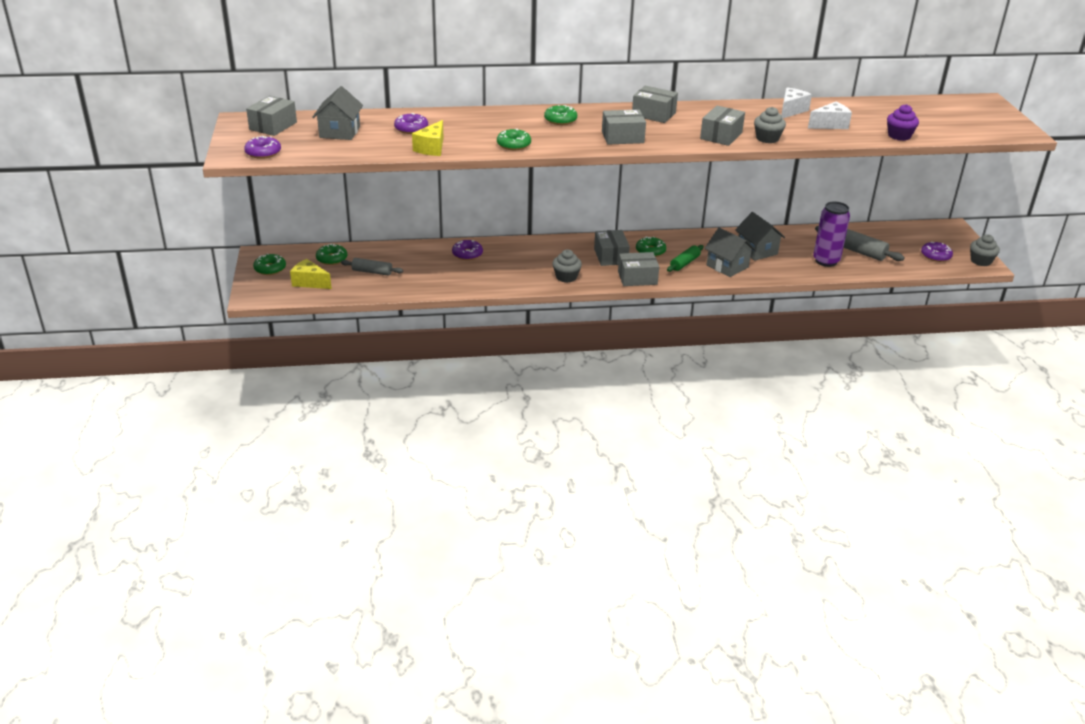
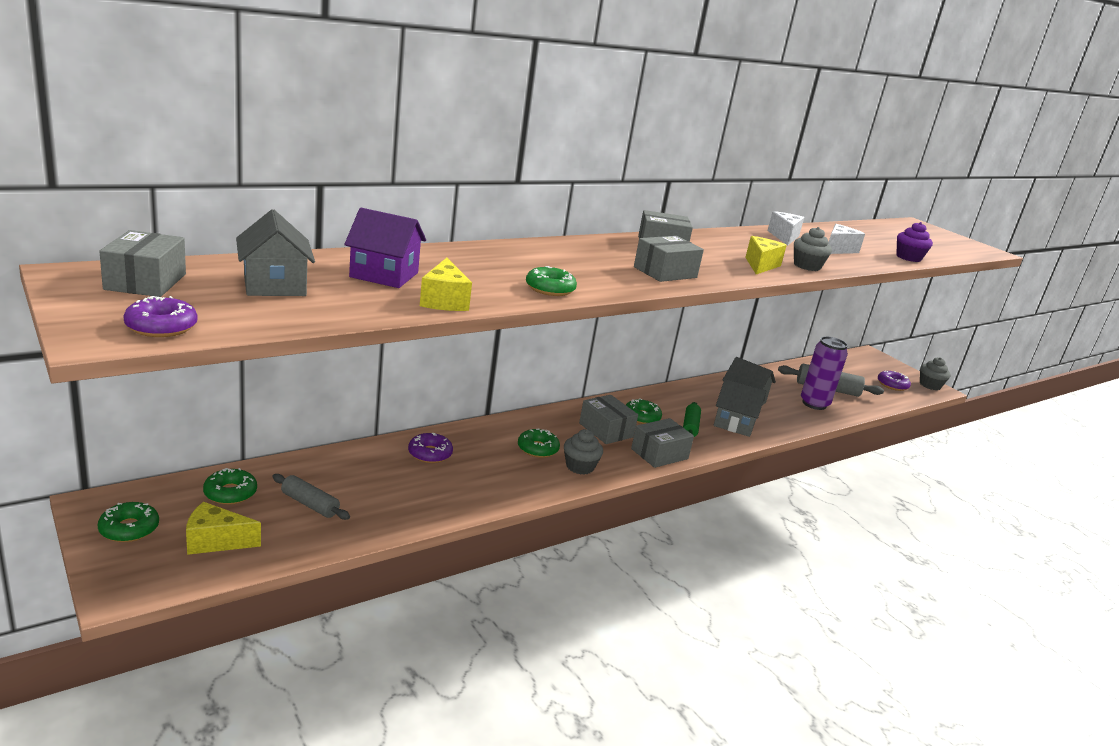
camera: 30 degrees left, 10 degrees down
(372, 272) = (310, 504): grey rolling pin -> grey rolling pin turned 45 degrees clockwise
(411, 129) = (384, 275): purple donut -> purple house
(560, 120) = (568, 255): green donut -> green donut (537, 449)
(721, 136) = (760, 265): grey box -> yellow cheese

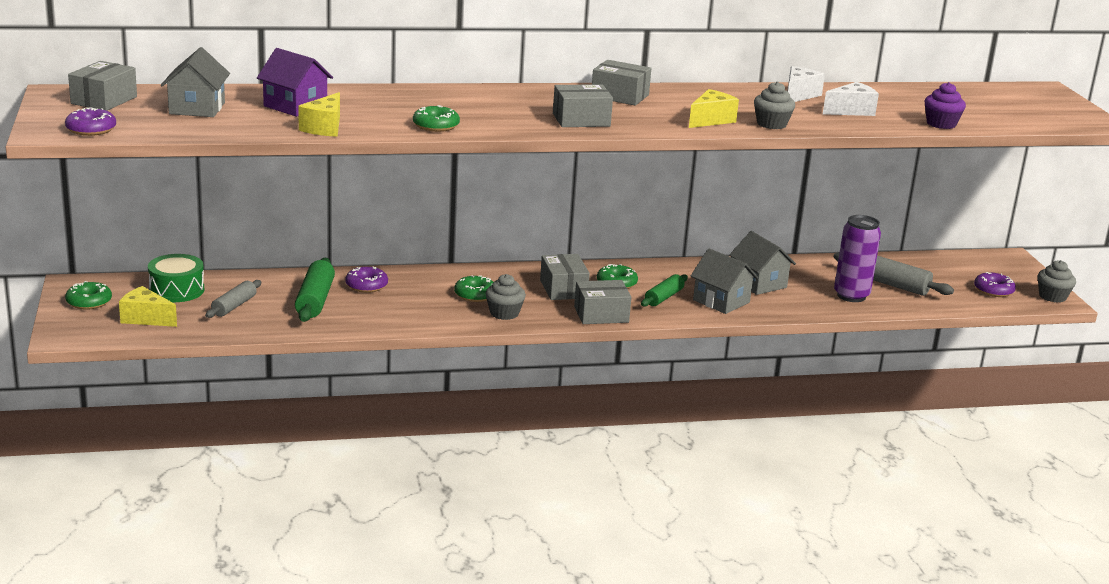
camera: 25 degrees right, 0 degrees up
(230, 493) = (176, 290): green donut -> green drum
(310, 504) = (234, 306): grey rolling pin -> grey rolling pin turned 60 degrees clockwise
(391, 481) = (315, 300): none -> green rolling pin

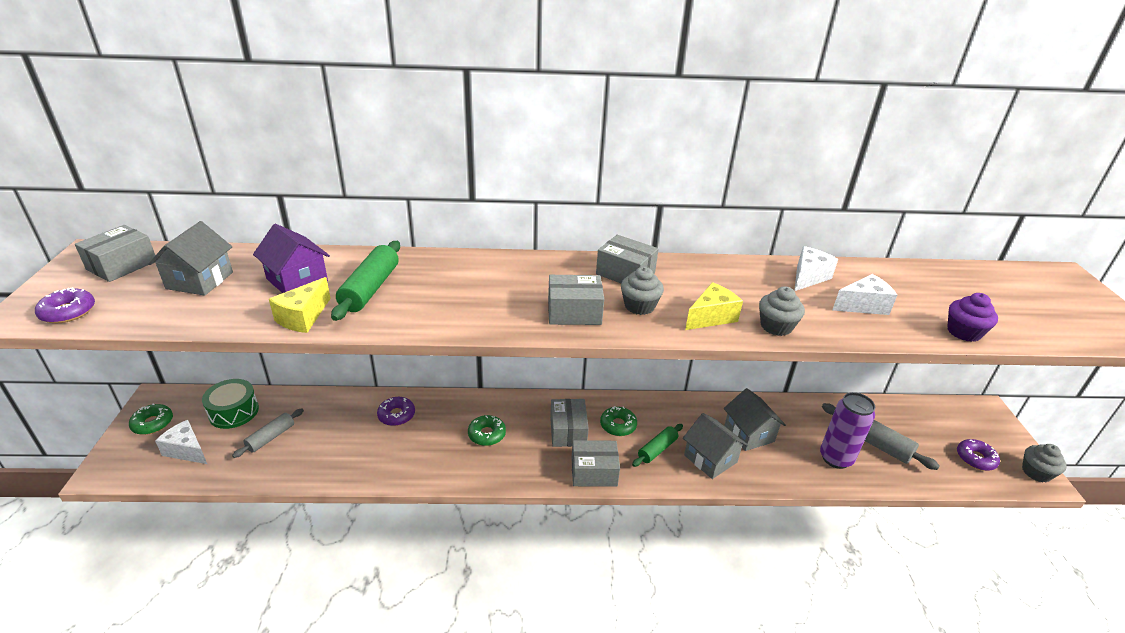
camera: 10 degrees right, 10 degrees up
(145, 318) = (187, 450): yellow cheese -> white cheese
(315, 300) = (344, 433): green rolling pin -> green rolling pin (370, 289)
(436, 126) = (419, 317): green donut -> none
(504, 313) = (505, 464): grey cupcake -> grey cupcake (639, 306)

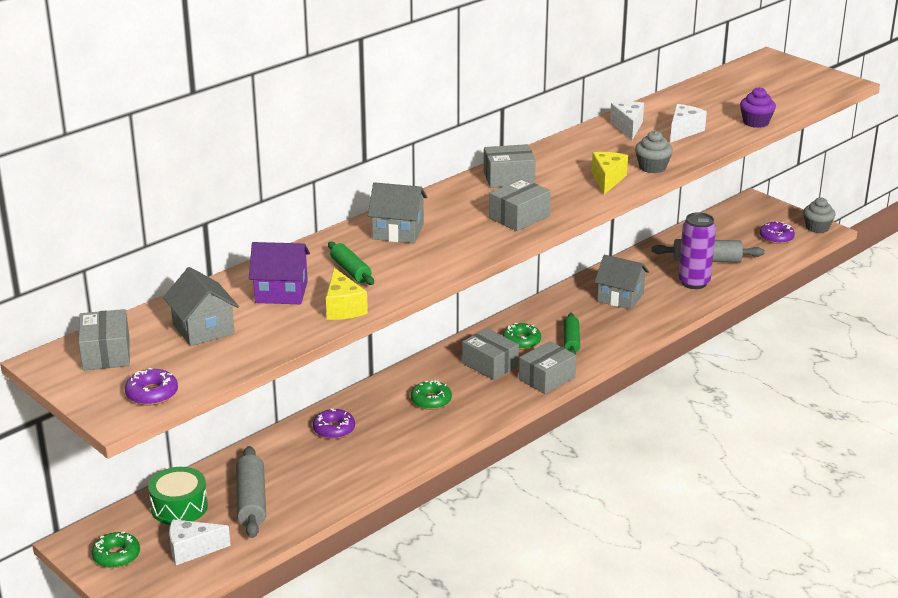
camera: 40 degrees left, 5 degrees down
(271, 437) = (251, 501): grey rolling pin -> grey rolling pin, size x1.53
(370, 289) = (350, 270): green rolling pin -> green rolling pin, size x0.65
(639, 306) = (553, 194): grey cupcake -> none
(710, 458) = (614, 327): grey house -> grey house (398, 231)

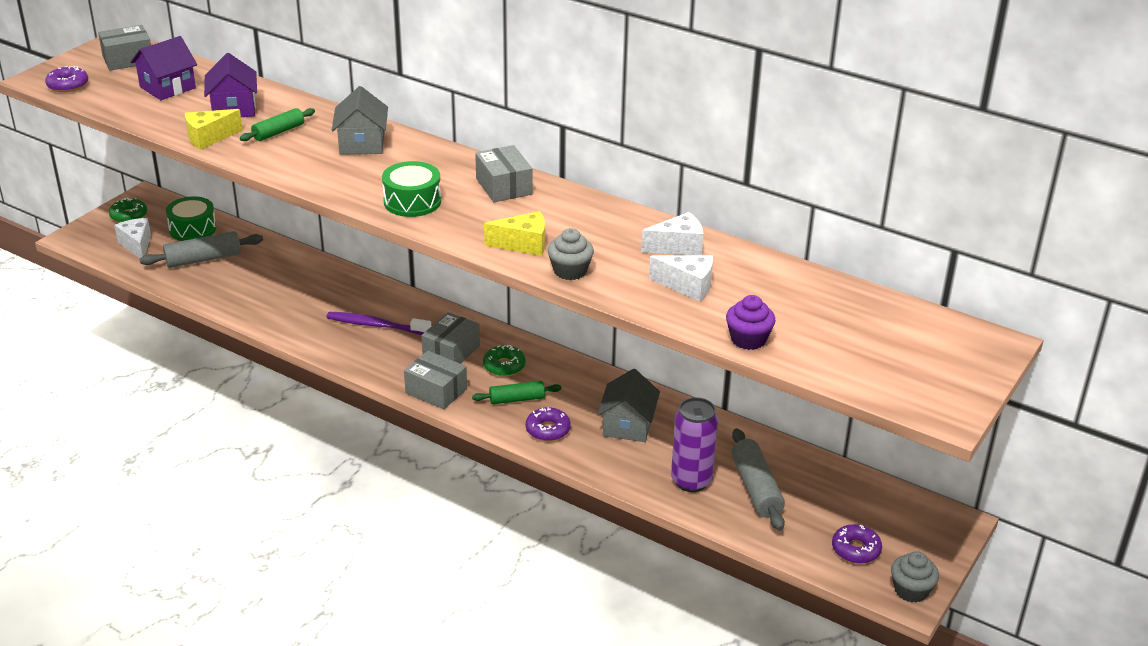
camera: 75 degrees right, 5 degrees up
(203, 329) = (167, 87): grey house -> purple house
(334, 429) = (316, 280): purple donut -> purple donut (548, 430)
(431, 400) = (376, 325): green donut -> purple toothbrush
(519, 217) = (412, 201): grey box -> green drum

